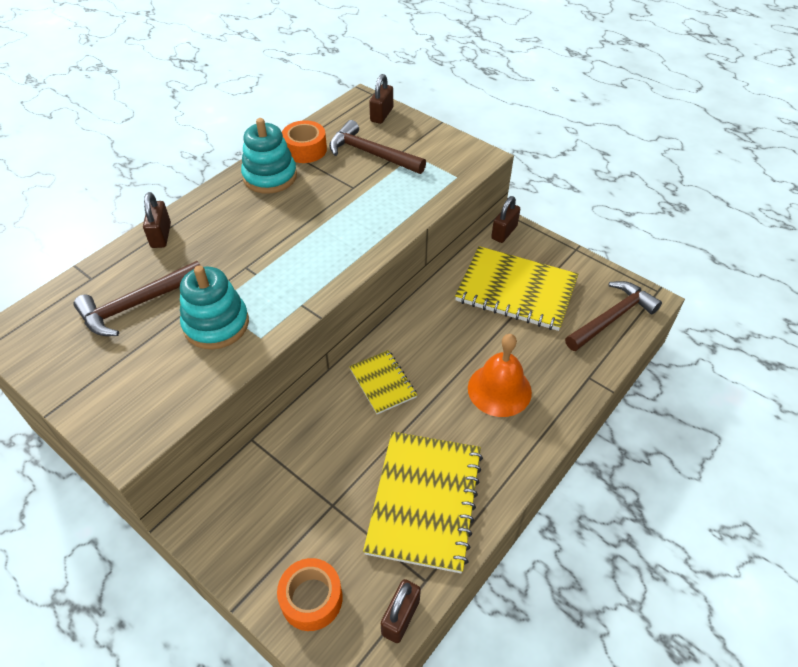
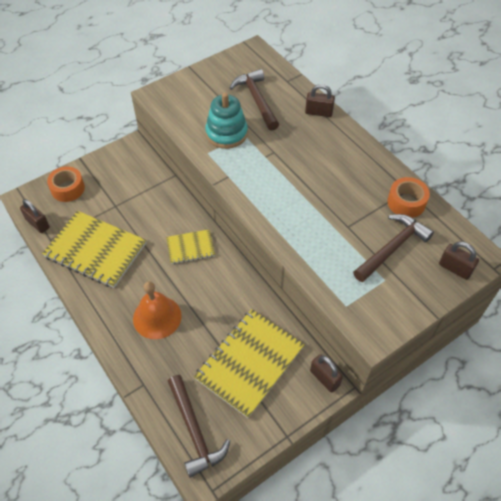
camera: 105 degrees right, 5 degrees up
(270, 176) = (373, 175): turquoise stacking toy -> none

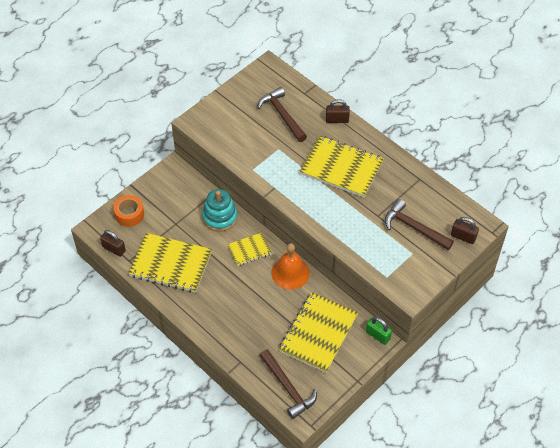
camera: 10 degrees left, 0 degrees up
(157, 317) = (237, 310): orange bell -> orange bell (290, 273)
(226, 133) = (264, 150): turquoise stacking toy -> turquoise stacking toy (220, 217)
(313, 165) = (341, 168): none -> yellow notebook
(324, 378) = (377, 335): brown padlock -> green padlock
(392, 248) = (414, 228): brown hammer -> brown hammer turned 90 degrees counterclockwise
(406, 202) = (420, 189): orange tape -> none

